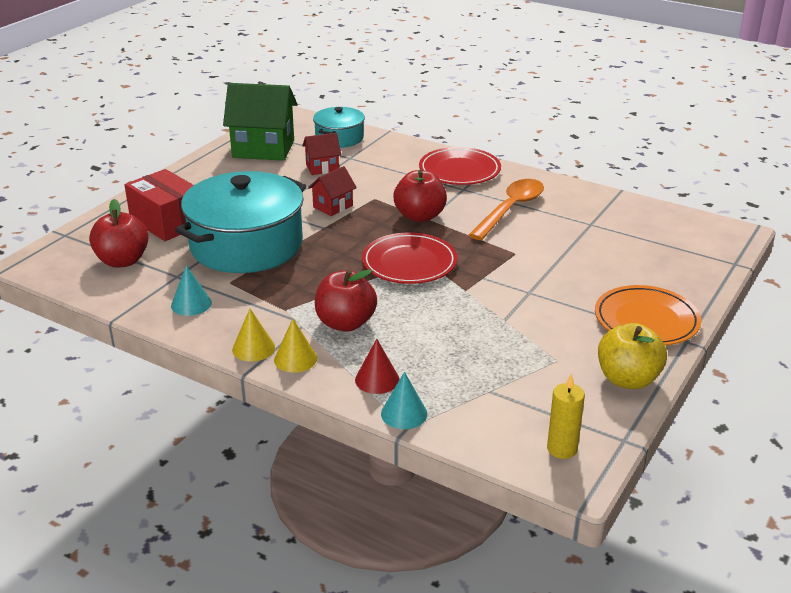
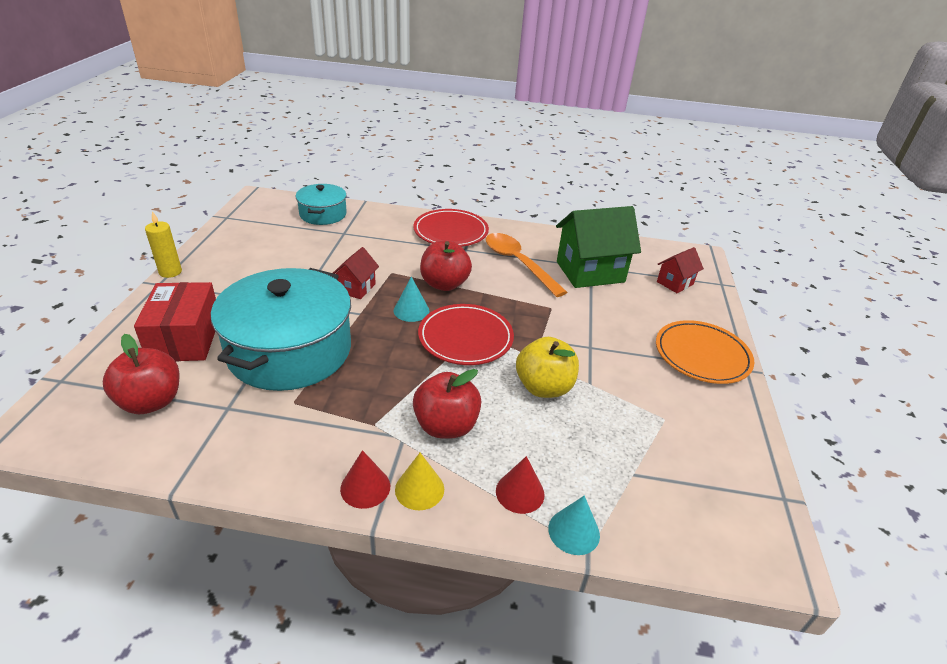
camera: 25 degrees left, 5 degrees up
(167, 222) = (185, 338): red box -> red box turned 60 degrees clockwise
(191, 304) = (262, 443): turquoise cone -> turquoise cone (411, 310)
(253, 348) = (365, 487): yellow cone -> red cone
(263, 149) = (253, 236): green house -> green house (590, 272)
(322, 168) = (323, 247): red house -> red house (675, 283)
(510, 209) = (518, 263): orange spoon -> orange spoon turned 45 degrees counterclockwise
(562, 449) = (744, 529): yellow candle -> yellow candle (170, 272)
(627, 379) = (735, 425): yellow apple -> yellow apple (544, 387)

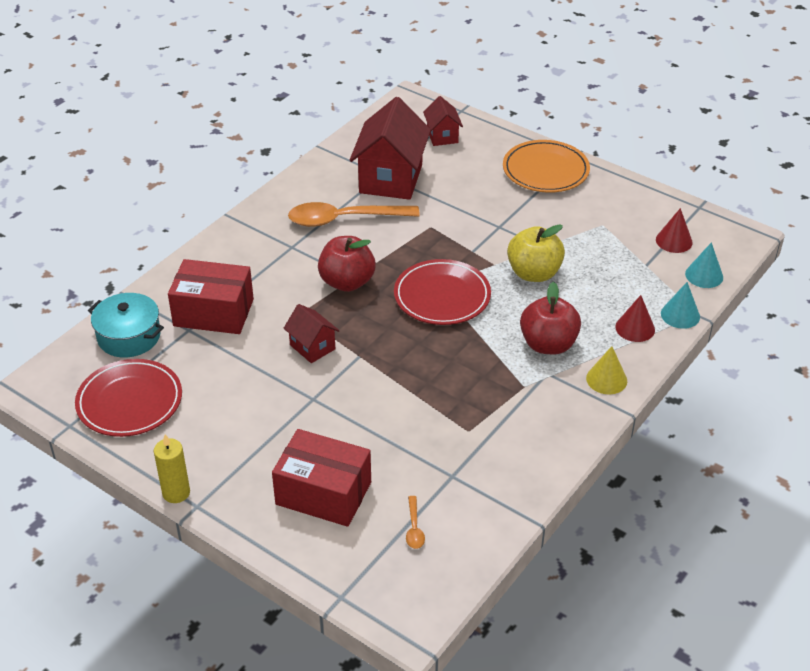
camera: 60 degrees left, 5 degrees up
(151, 402) = (414, 528): red apple -> orange spoon
(290, 350) = (391, 418): turquoise pot -> none
(365, 487) = (590, 408): red cone -> red cone (674, 241)
(368, 237) = (213, 312): none -> red box
(411, 310) = (377, 318): turquoise cone -> turquoise cone (704, 275)
(451, 231) = (248, 245): red plate -> red plate (129, 401)
(590, 272) = (390, 179): green house -> red house

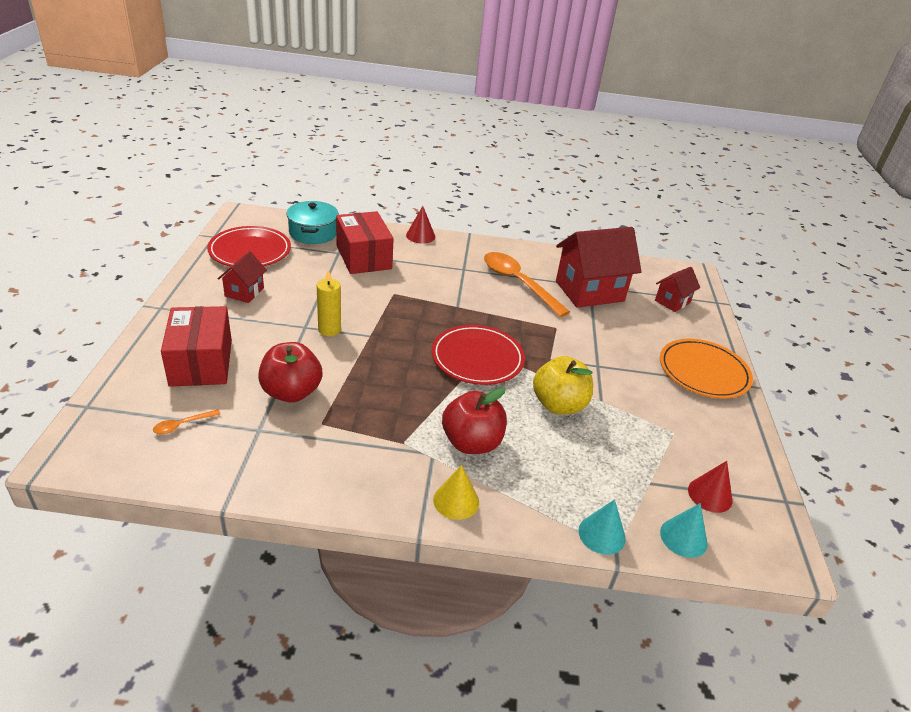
camera: 55 degrees right, 5 degrees down
(176, 493) = (169, 295): yellow candle -> yellow candle (329, 330)
(312, 347) = (362, 310): red house -> red house (244, 292)
(347, 282) = (448, 305): red apple -> red apple (291, 392)
(635, 328) = (548, 501): red cone -> red cone (420, 236)

